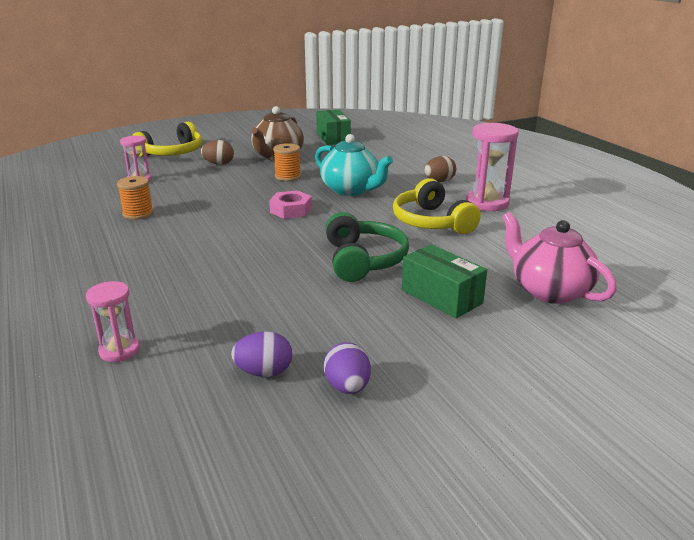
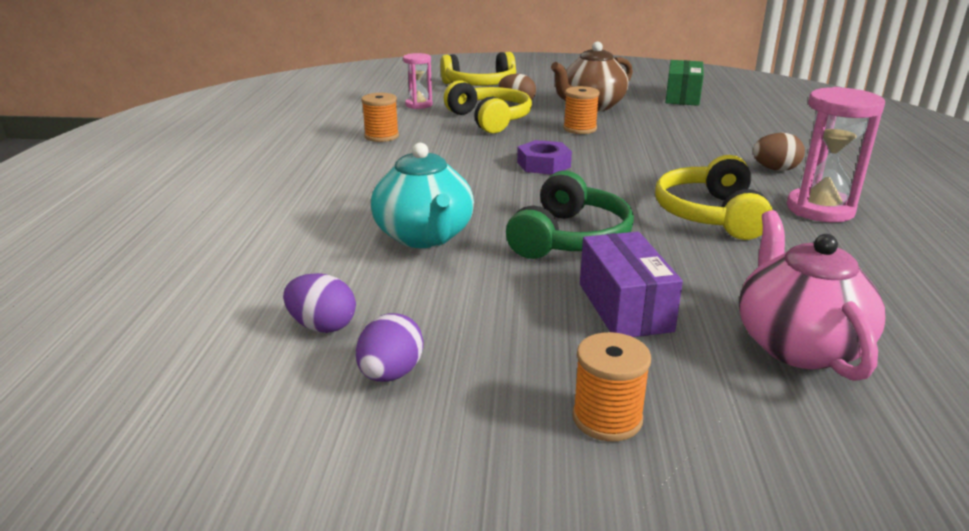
camera: 30 degrees right, 0 degrees up
(119, 350) = (218, 260): pink hourglass -> none
(212, 182) = (490, 120): none -> yellow headphones
(291, 210) = (543, 164): pink nut -> purple nut
(351, 190) = (641, 157): turquoise teapot -> turquoise teapot (424, 236)
(441, 296) = (624, 307): green box -> purple box
(497, 366) = (607, 418): none -> orange spool

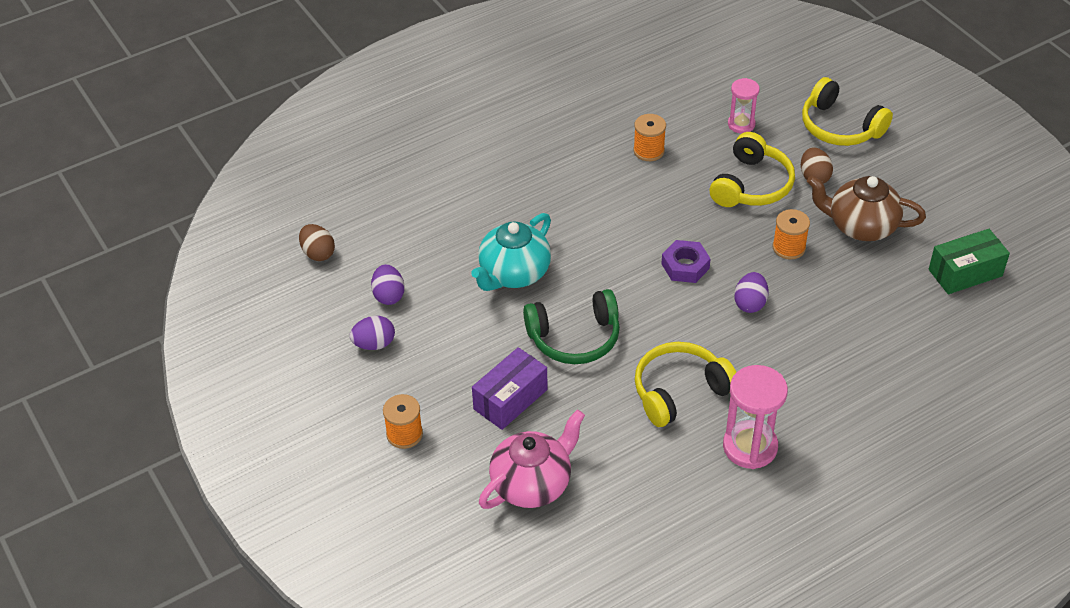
camera: 55 degrees right, 20 degrees up
(626, 157) = (750, 303): none -> purple egg
(775, 169) = (814, 399): brown egg -> brown egg (318, 253)

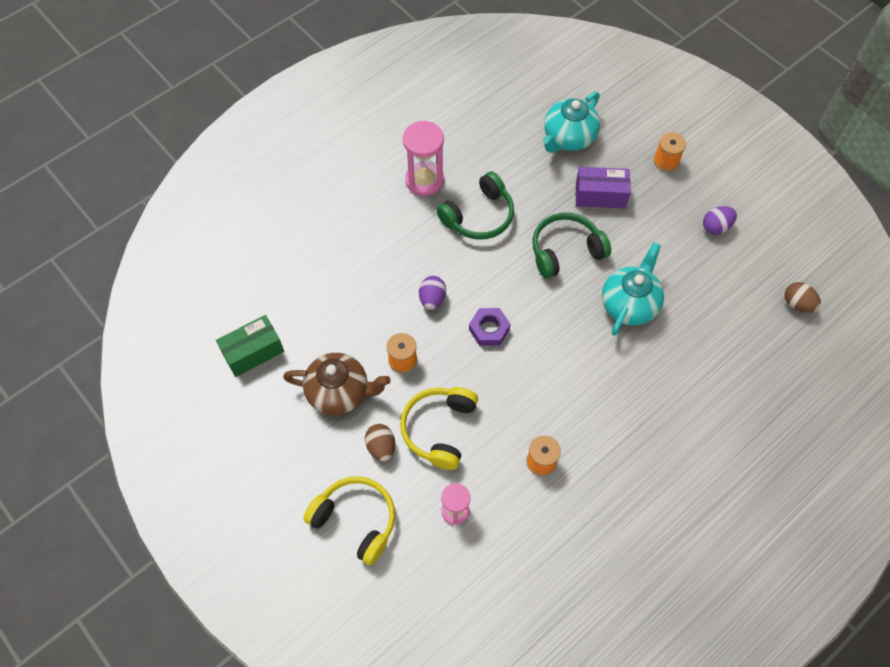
camera: 170 degrees right, 15 degrees up
(389, 295) = (722, 271): purple egg -> none
(510, 399) = (600, 195): purple box -> purple box turned 60 degrees clockwise
(532, 484) = (568, 138): pink teapot -> turquoise teapot
(679, 391) = (479, 216): yellow headphones -> green headphones

